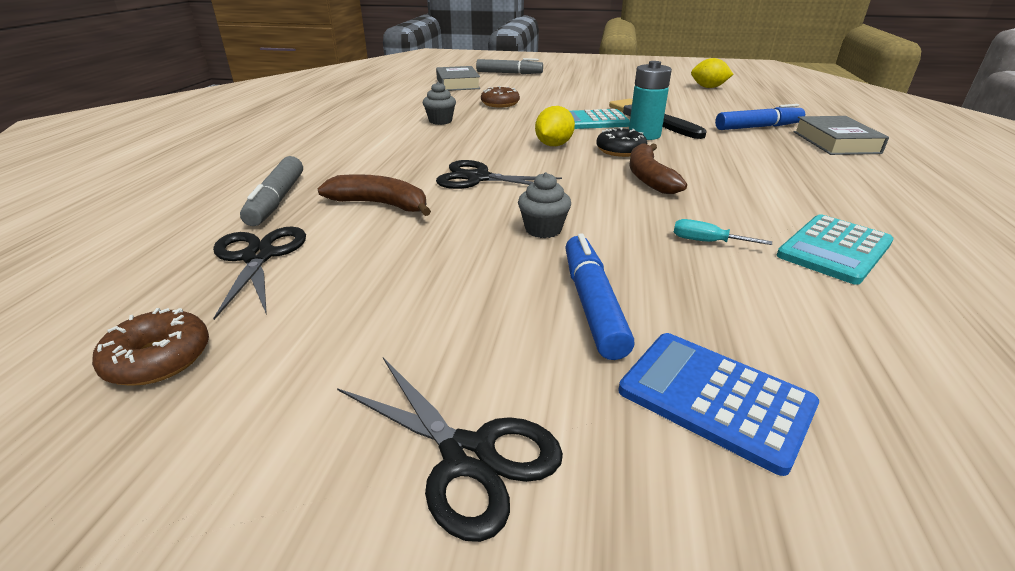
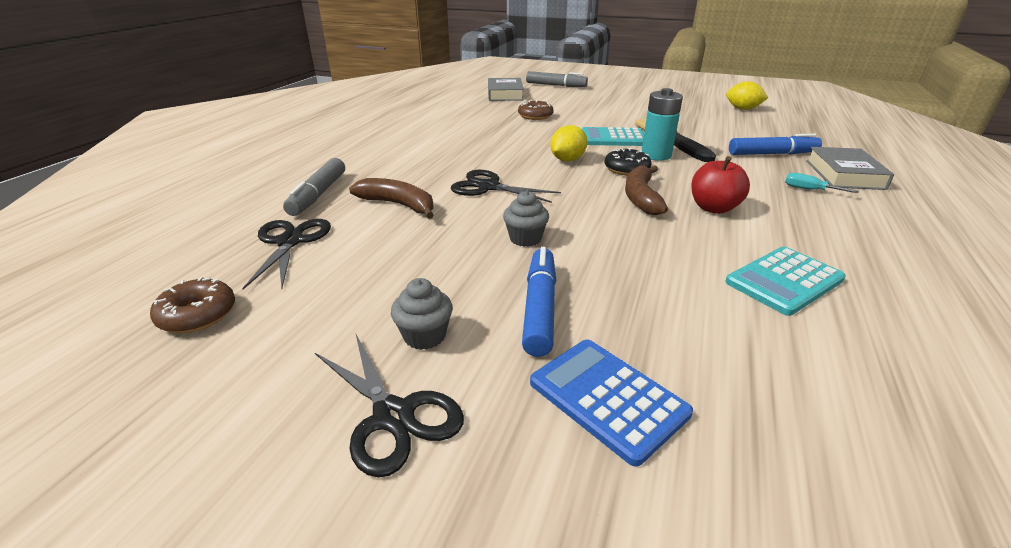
camera: 10 degrees right, 0 degrees up
(440, 121) = (476, 130): grey cupcake -> grey cupcake (424, 336)
(706, 242) = (666, 263): turquoise screwdriver -> turquoise screwdriver (809, 189)
(727, 183) = (713, 208): none -> red apple

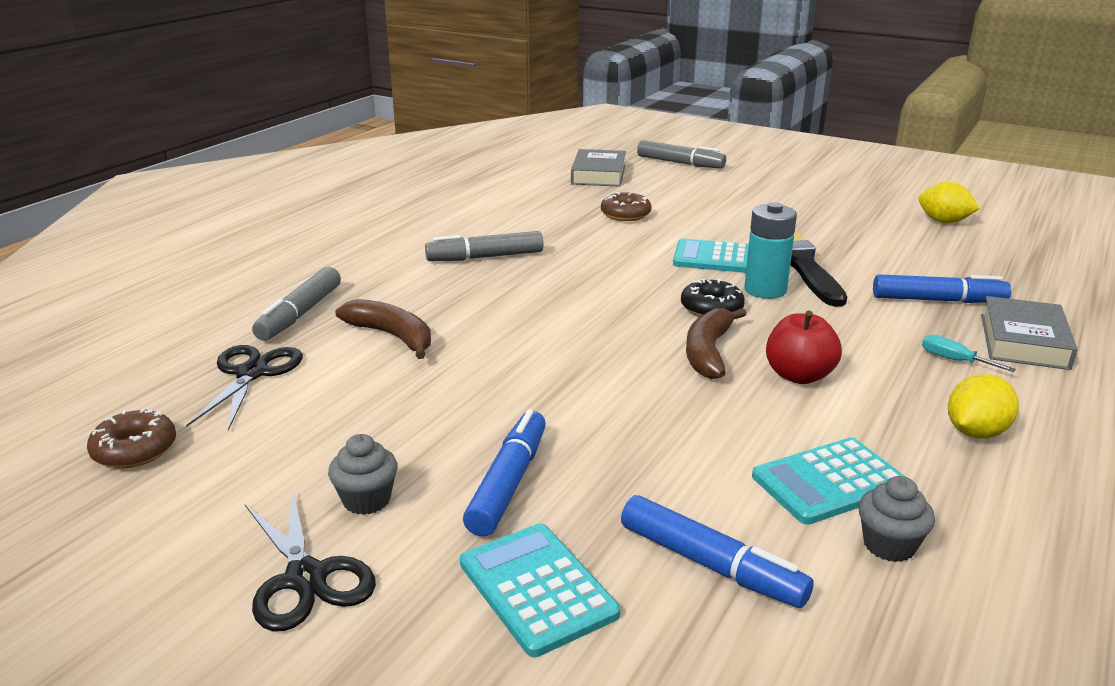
camera: 10 degrees right, 5 degrees down
(448, 147) = (485, 257): none -> grey marker
(488, 187) = (514, 320): black scissors -> none
(525, 239) = (530, 395): grey cupcake -> grey cupcake (889, 545)
(567, 160) = (637, 288): yellow lemon -> yellow lemon (975, 432)
(608, 398) = (537, 588): blue calculator -> turquoise calculator
(738, 358) = (710, 565): none -> blue marker

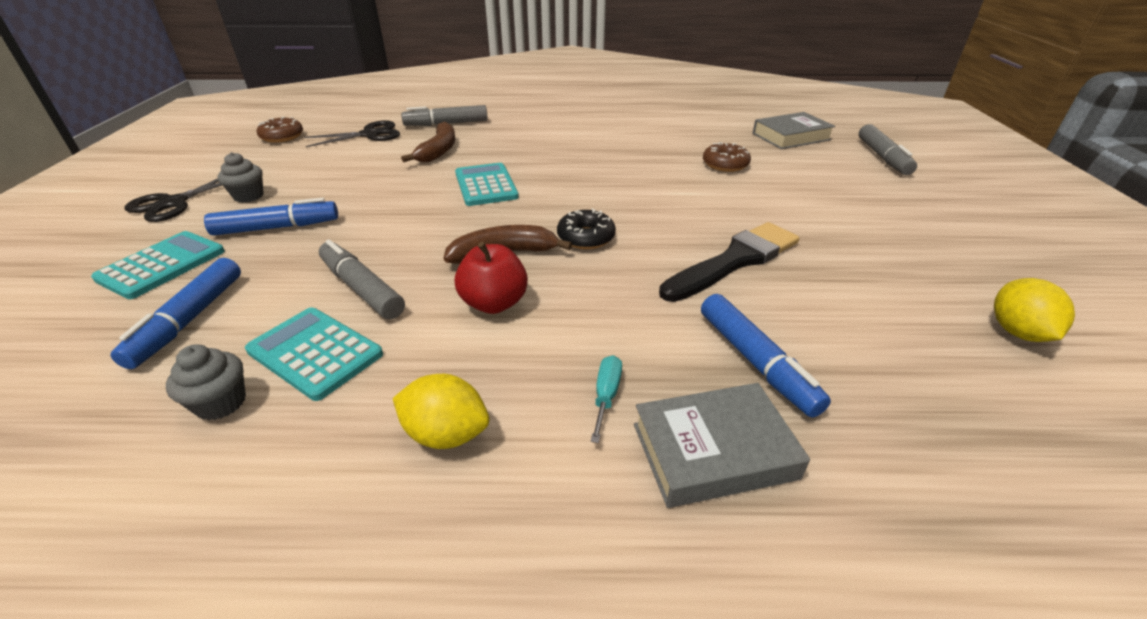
camera: 60 degrees right, 10 degrees up
(485, 257) = (578, 143): grey marker -> grey marker (362, 288)
(718, 258) = (692, 219): turquoise calculator -> turquoise calculator (486, 185)
(765, 290) = (652, 253): turquoise battery -> none

